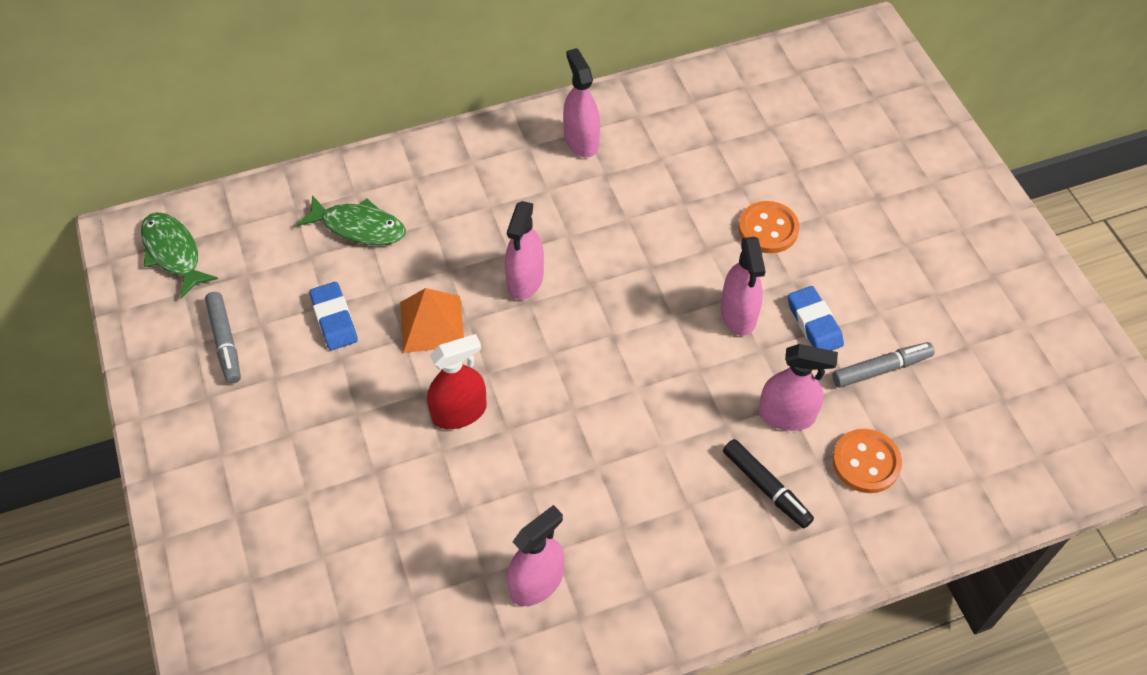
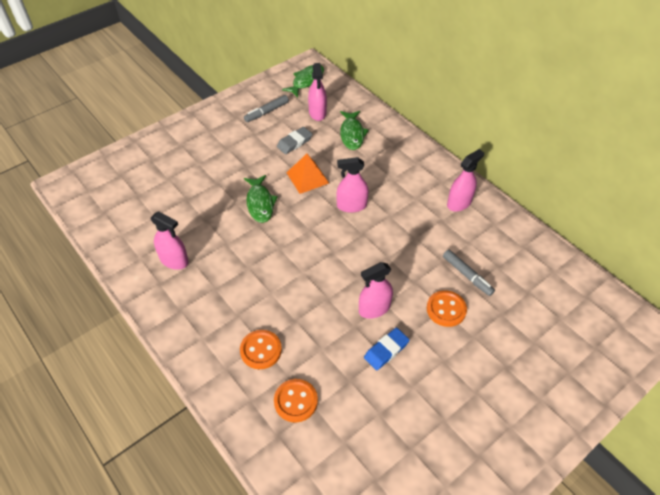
camera: 70 degrees right, 5 degrees down
(334, 319) = (294, 142): blue eraser -> grey eraser
(459, 412) = (260, 203): red spray bottle -> green fish
(766, 487) = (261, 350): black marker -> orange button
(786, 415) = (313, 350): pink spray bottle -> pink spray bottle (317, 113)
(881, 369) = (368, 396): grey marker -> grey marker (467, 275)

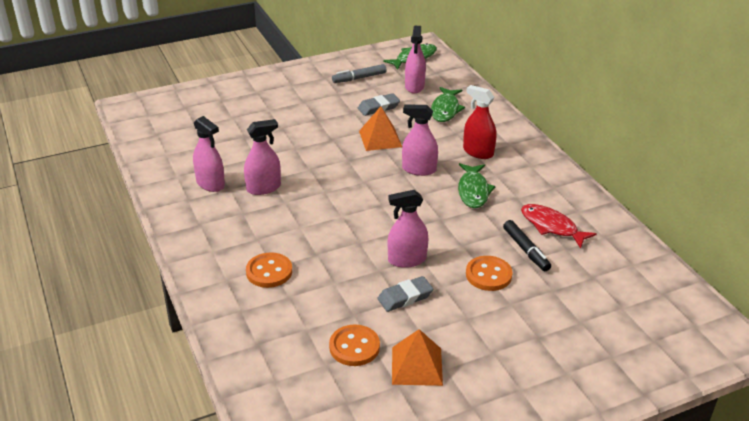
camera: 15 degrees right, 15 degrees down
(260, 203) = (320, 152): green fish -> green fish (473, 191)
(295, 401) = (288, 320): orange button -> orange button (354, 347)
(386, 350) = (405, 297): blue eraser -> grey eraser
(394, 176) = (478, 152): none -> red spray bottle
(420, 423) = (417, 366): none -> orange pyramid
(459, 203) = (543, 186): pink spray bottle -> pink spray bottle (263, 188)
(467, 275) = (526, 250): grey marker -> black marker
(479, 245) = (551, 226): none -> red fish

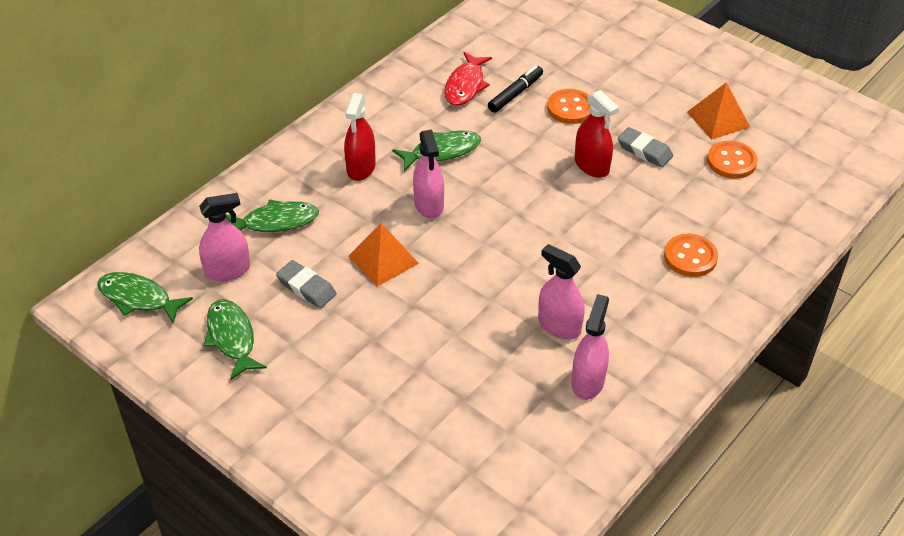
camera: 115 degrees left, 10 degrees up
(359, 78) = (232, 338): grey marker -> green fish
(407, 260) = (591, 166): pink spray bottle -> red spray bottle

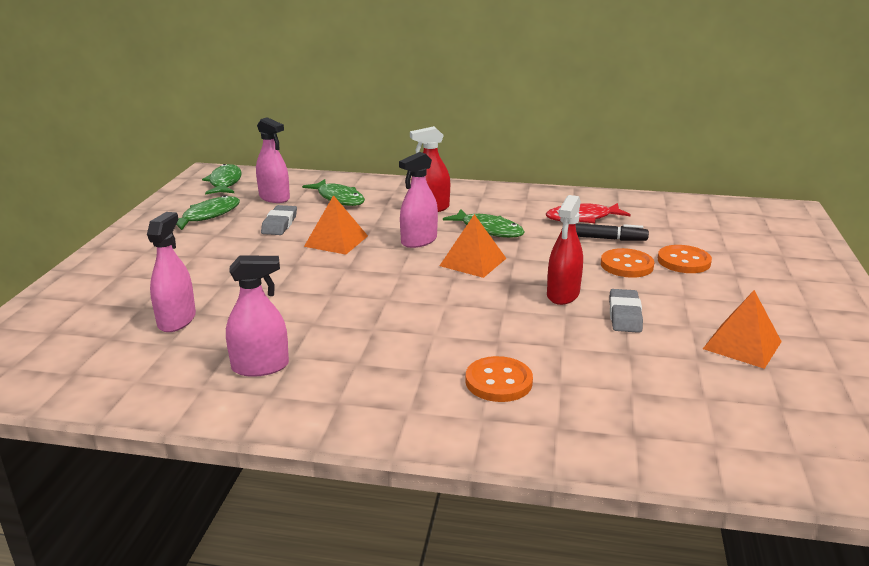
camera: 60 degrees right, 20 degrees down
(498, 189) = (473, 262): none -> orange pyramid
(559, 326) = (325, 333): pink spray bottle -> pink spray bottle (177, 320)
(731, 161) = (687, 370): orange button -> orange button (683, 261)

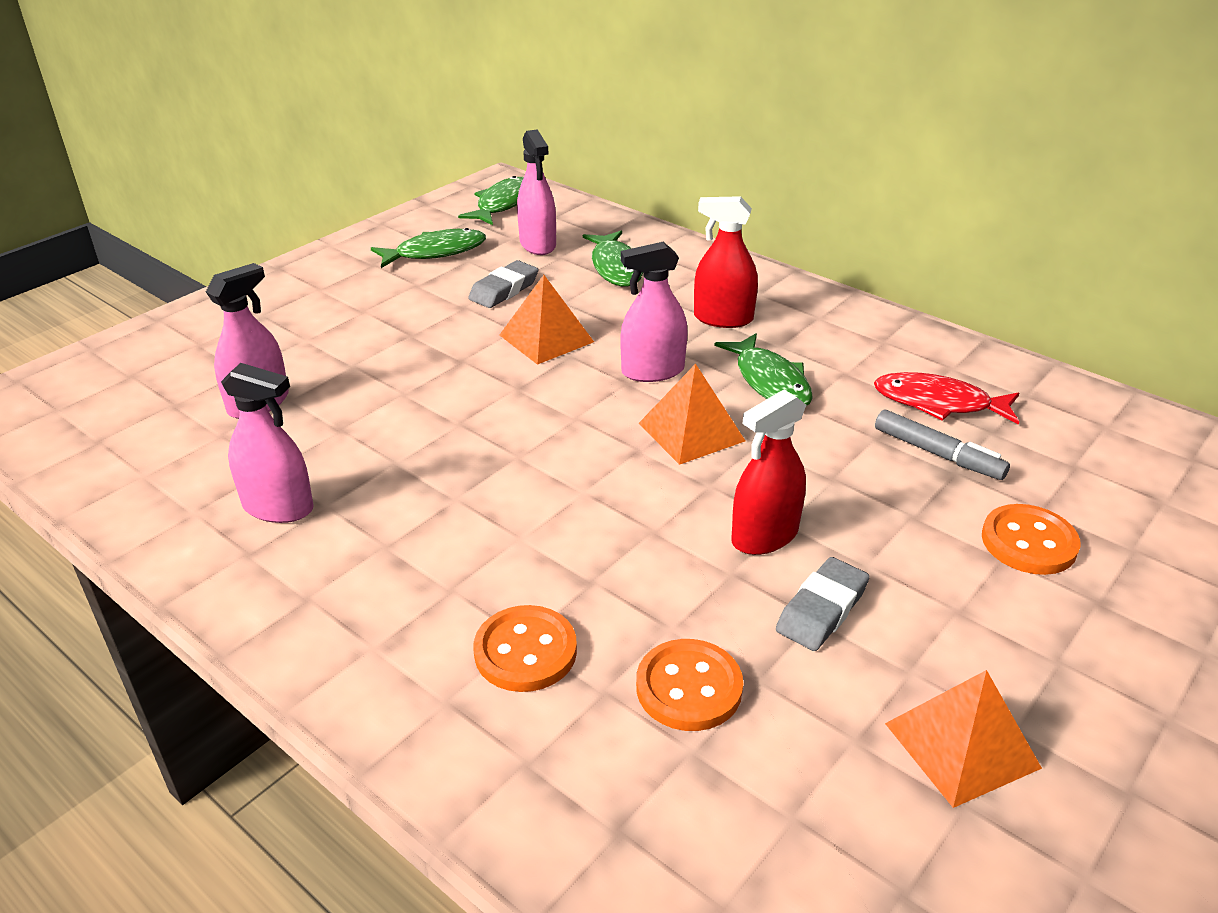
camera: 30 degrees right, 10 degrees up
(605, 238) = (937, 454): black marker -> grey marker
(626, 265) = (921, 517): orange button -> orange button (689, 687)

